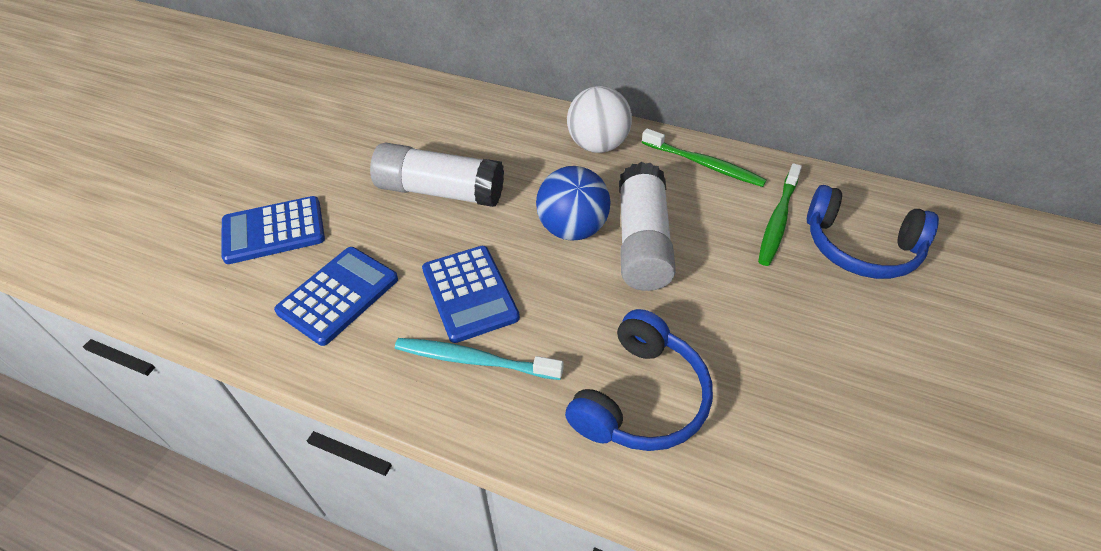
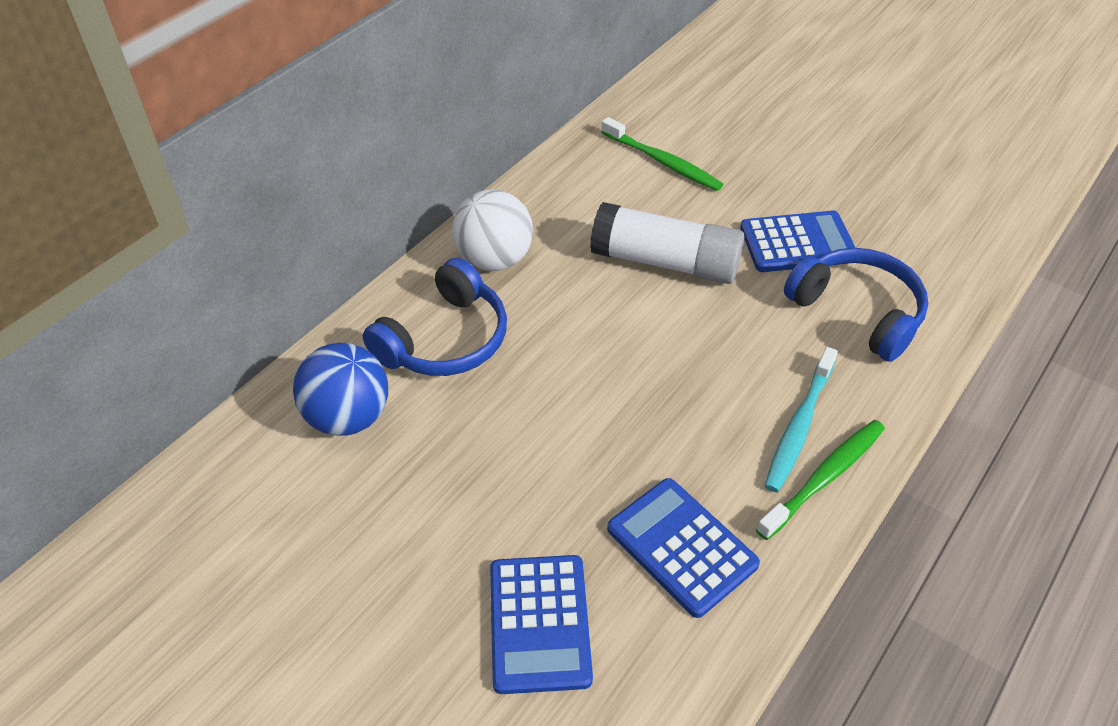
camera: 75 degrees left, 0 degrees up
(440, 191) = (523, 423): white glue stick -> none
(469, 293) = (706, 417): blue calculator -> blue calculator (797, 243)
(572, 229) = (630, 312): blue ball -> blue ball (348, 417)
(704, 164) = (563, 185): green toothbrush -> green toothbrush (825, 477)
(859, 247) = (712, 126): blue headphones -> blue headphones (445, 339)

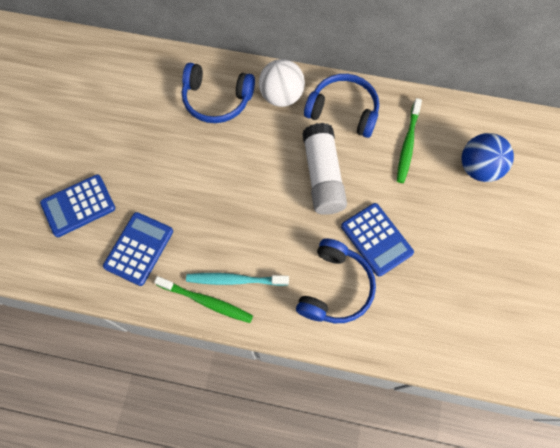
camera: 65 degrees right, 20 degrees up
(348, 417) = (153, 84): blue ball -> blue ball (478, 168)
(567, 203) = (343, 111): none -> blue headphones

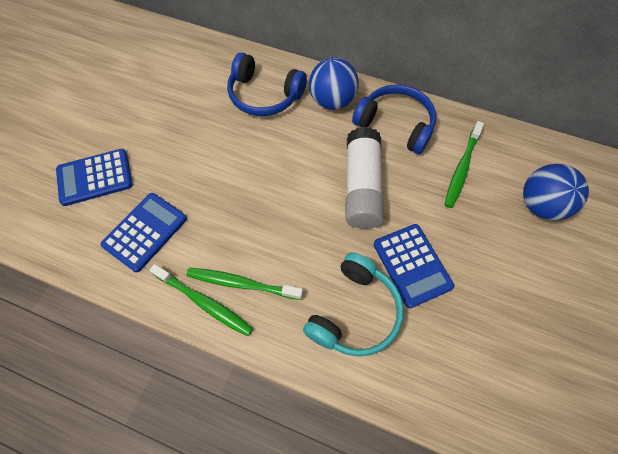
camera: 10 degrees right, 5 degrees down
(234, 280) = (241, 283): turquoise toothbrush -> green toothbrush
(281, 96) = (332, 101): white ball -> blue ball
(335, 288) = (355, 312): blue headphones -> turquoise headphones

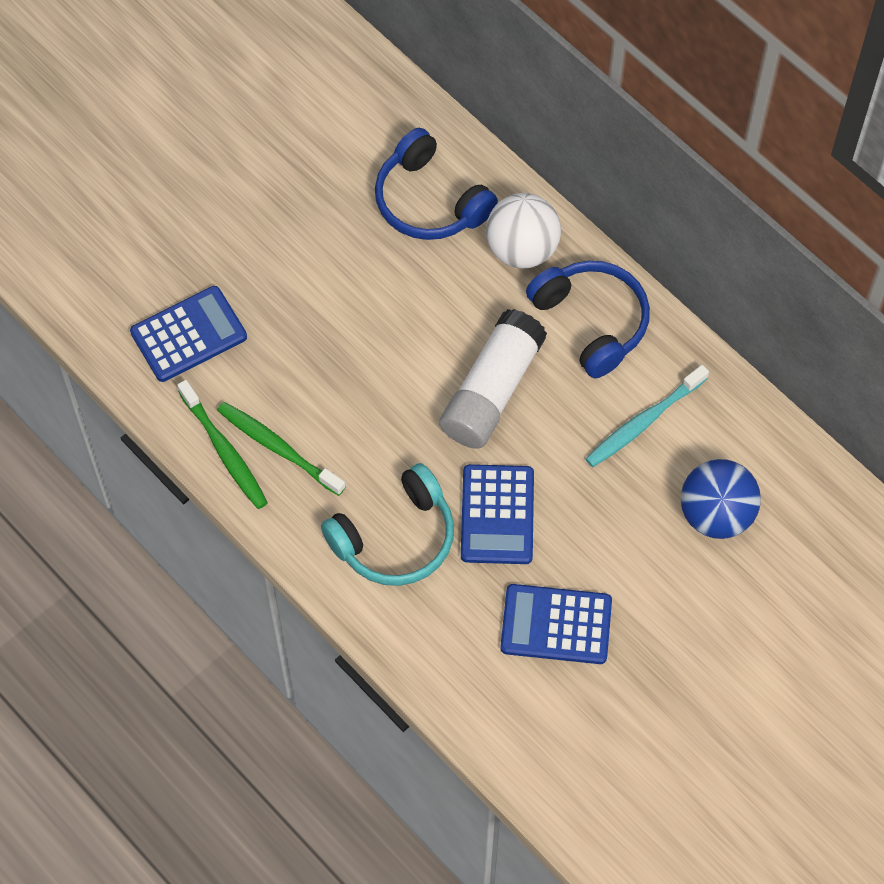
camera: 25 degrees right, 0 degrees up
(95, 177) = (152, 234): blue calculator -> blue calculator (556, 625)
(332, 101) = (522, 249): blue ball -> white ball
(461, 169) = (643, 422): green toothbrush -> turquoise toothbrush

